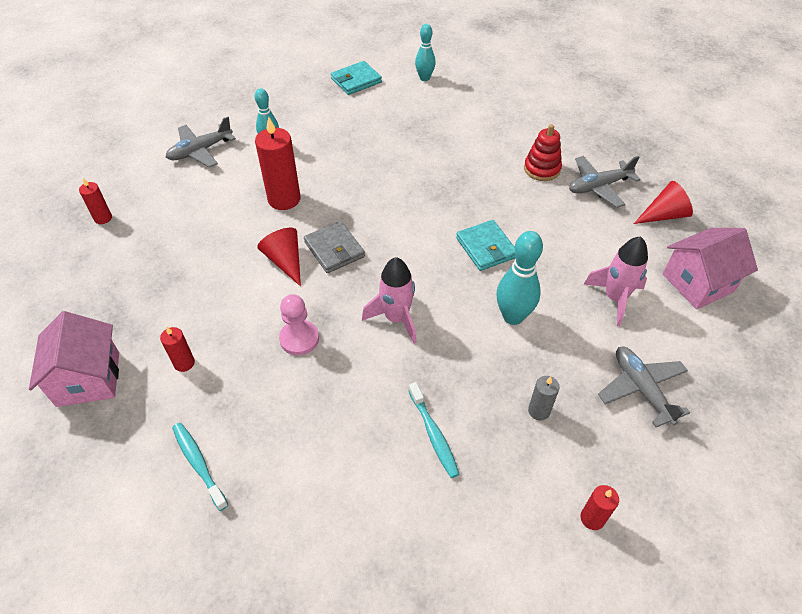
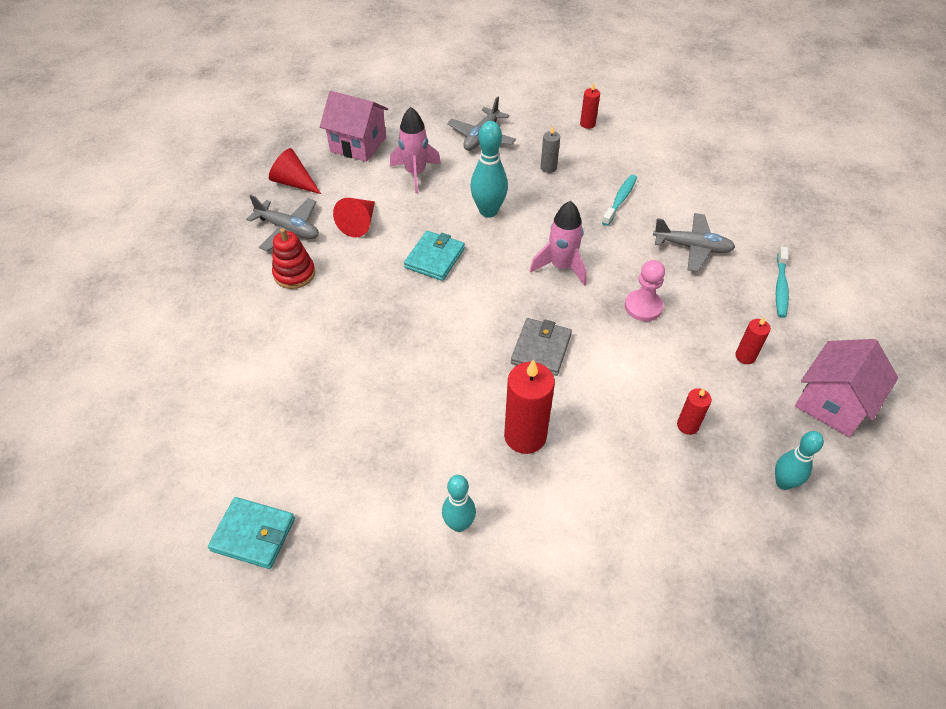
camera: 130 degrees left, 0 degrees up
(103, 218) = (726, 582): red candle -> red candle (687, 425)
(200, 151) = (541, 591): grey plane -> grey plane (692, 247)
(285, 261) = (590, 373): red cone -> red cone (359, 223)
(424, 78) = (193, 461): turquoise bowling pin -> turquoise bowling pin (783, 482)

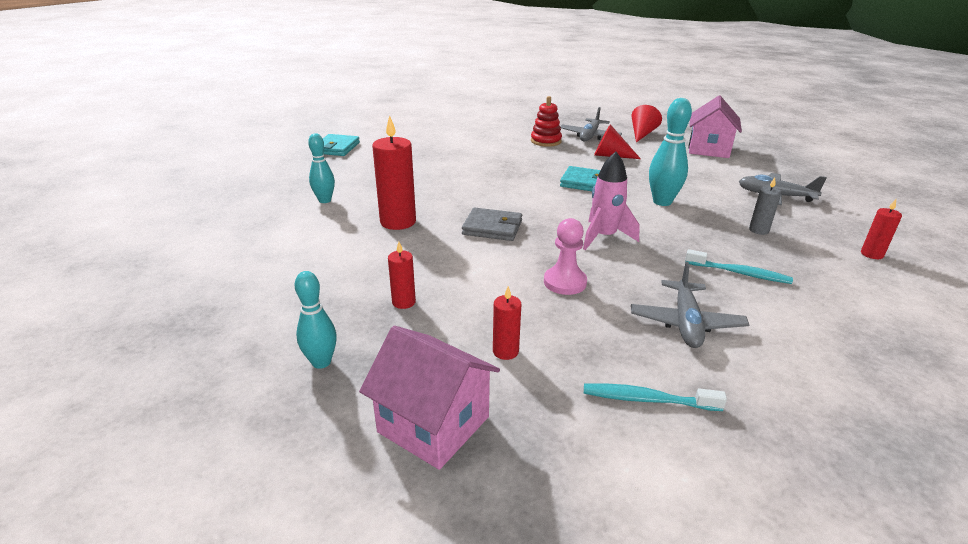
camera: 85 degrees right, 20 degrees down
(415, 173) = (690, 171): pink rocket -> none

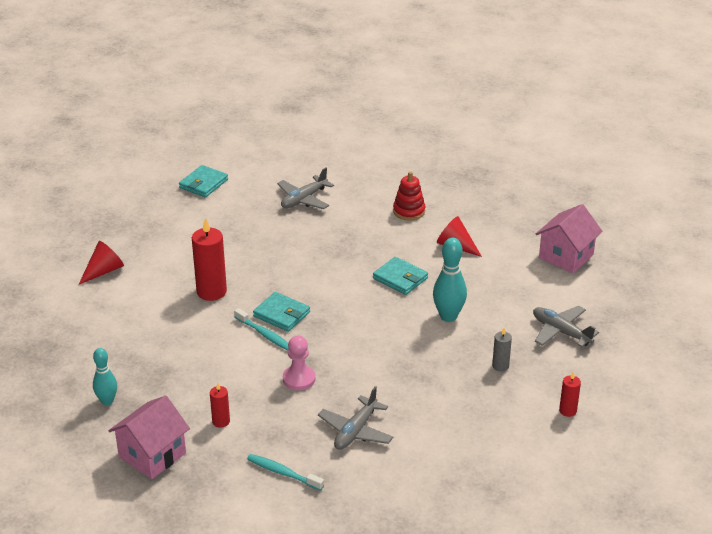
camera: 20 degrees right, 5 degrees up
(325, 200) = (165, 254): turquoise bowling pin -> none
(403, 302) = (177, 369): red candle -> none
(433, 424) = (152, 455): pink house -> pink house turned 75 degrees clockwise
(492, 228) = (281, 314): grey wallet -> turquoise wallet
(590, 136) = (460, 212): grey plane -> grey plane (304, 199)
(604, 237) = (363, 344): pink rocket -> none
(642, 134) = (519, 218): red cone -> red cone (104, 271)
(739, 273) = (437, 402): turquoise toothbrush -> turquoise toothbrush (264, 334)

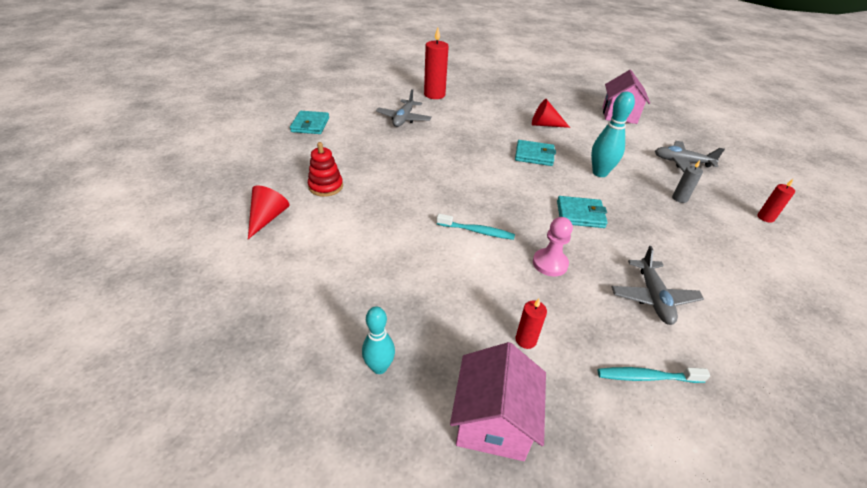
camera: 30 degrees left, 5 degrees up
(211, 292) = (393, 207): red candle -> red candle (434, 95)
(281, 314) = (474, 209): turquoise wallet -> turquoise wallet (580, 214)
(409, 211) = (488, 110): red stacking toy -> red stacking toy (326, 186)

